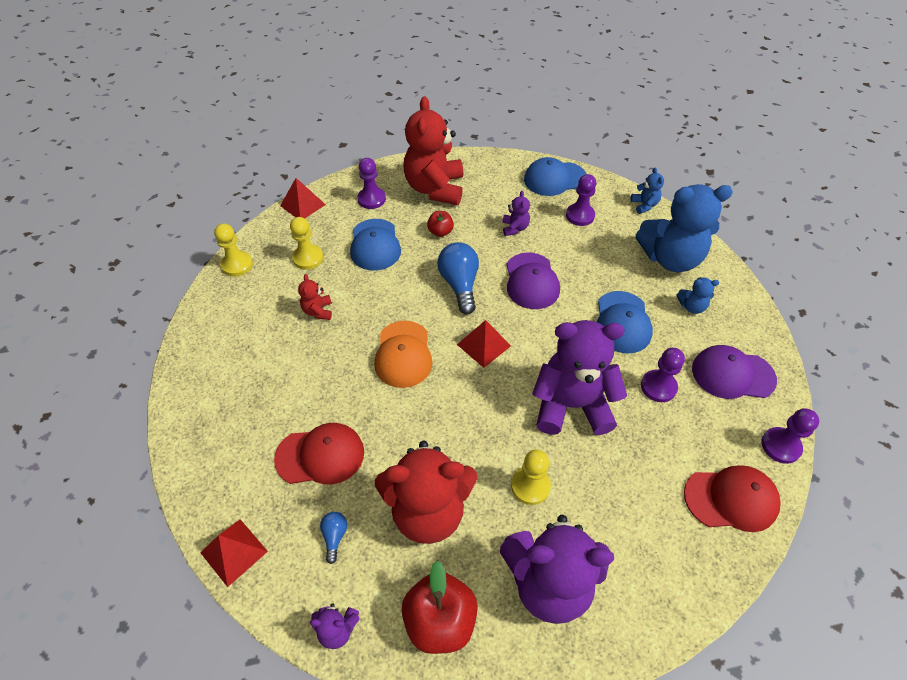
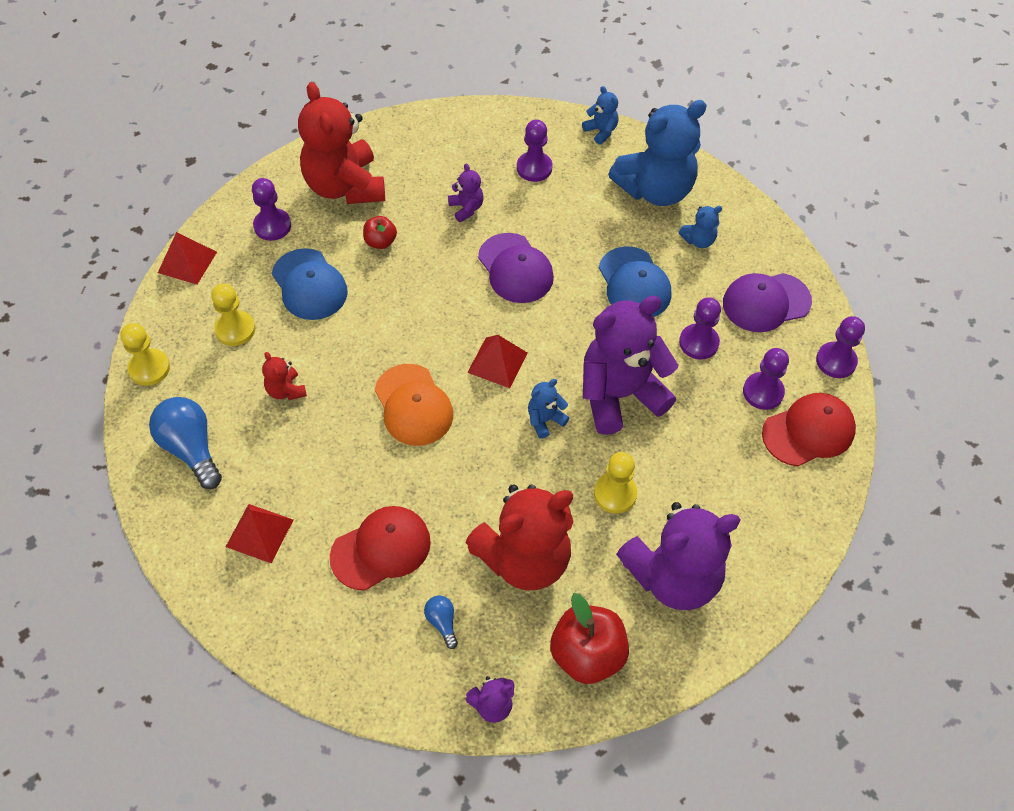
camera: 25 degrees left, 5 degrees up
(234, 552) = (344, 680): red pyramid -> red pyramid (259, 533)
(460, 285) = (436, 300): blue light bulb -> blue light bulb (191, 448)
(500, 402) = (545, 420): none -> blue teddy bear
(554, 179) = (484, 128): blue cap -> none
(700, 448) = (763, 392): none -> purple pawn

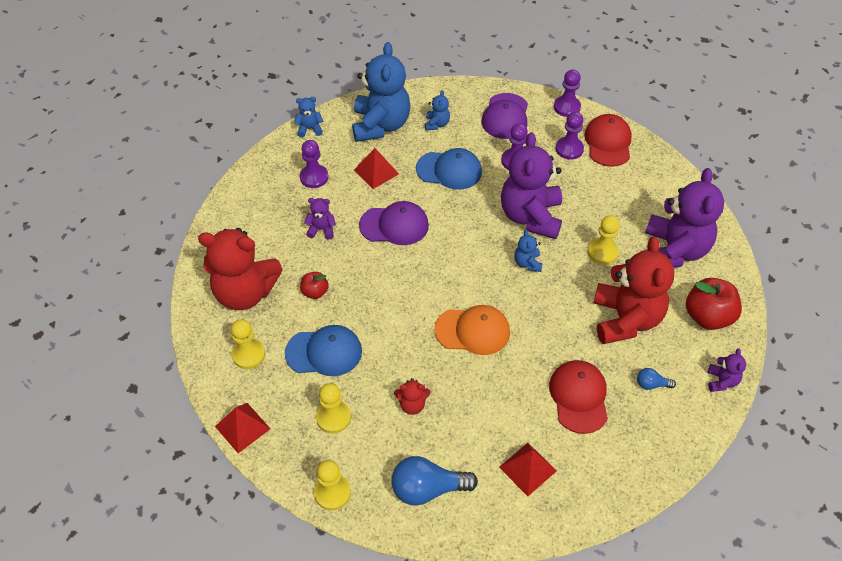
camera: 60 degrees left, 5 degrees down
(272, 226) = (248, 354): purple pawn -> yellow pawn
(497, 362) = (466, 269): red pyramid -> red pyramid (376, 172)

